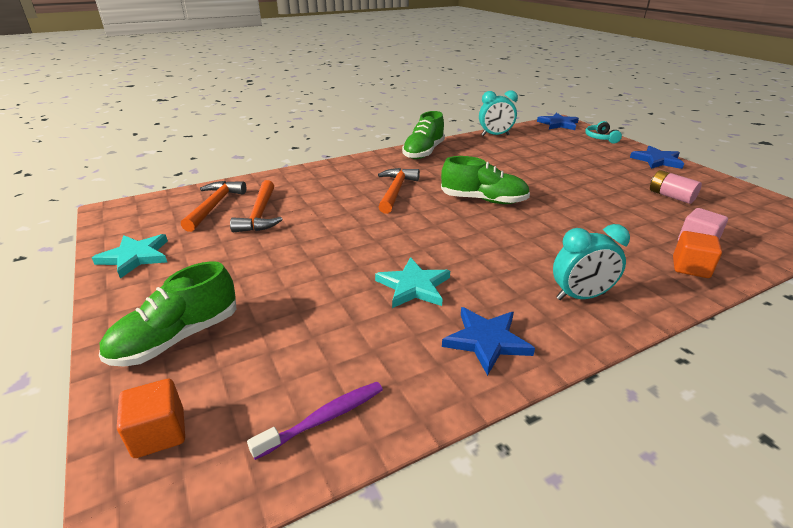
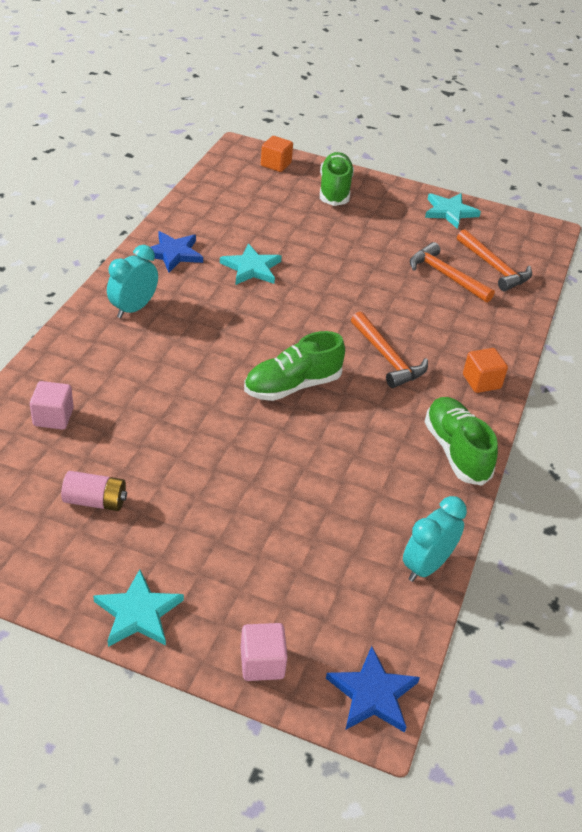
camera: 135 degrees right, 10 degrees up
(324, 418) = (216, 193): purple toothbrush -> none
(600, 138) = (262, 663): turquoise headphones -> pink cube
(657, 160) = (138, 613): blue star -> turquoise star
(690, 267) = (55, 377): orange cube -> orange cube (481, 382)

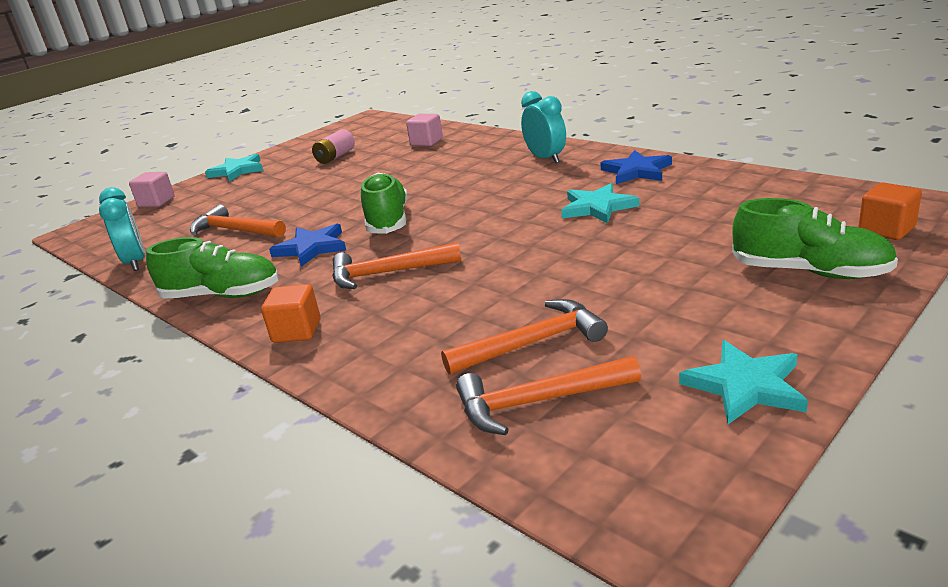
camera: 120 degrees right, 15 degrees down
(334, 507) = (235, 230): none -> orange hammer
(372, 694) = (86, 233): blue star -> blue star (311, 248)

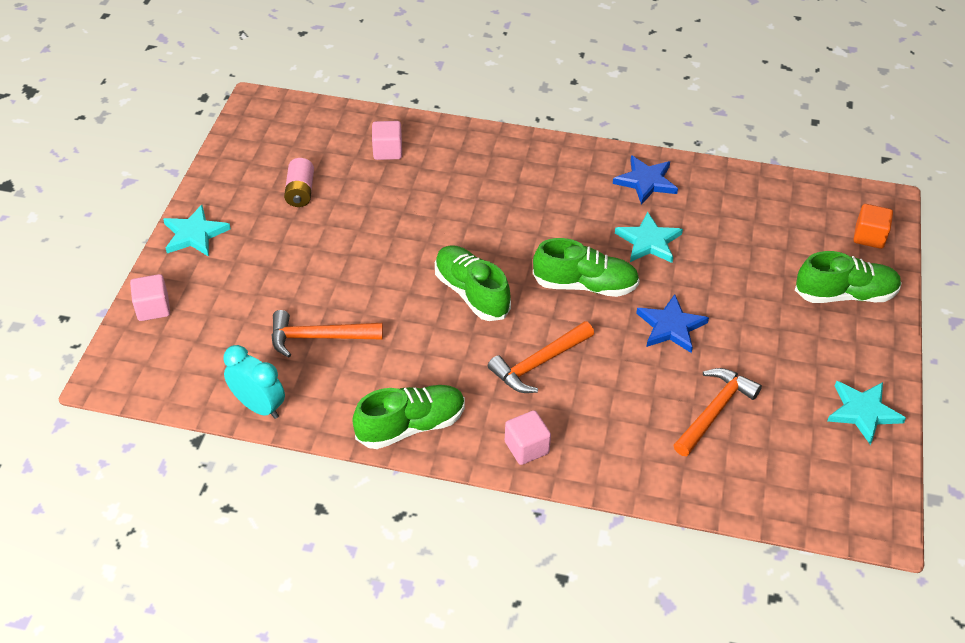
camera: 35 degrees left, 20 degrees up
(297, 331) = (526, 447): orange cube -> pink cube
(311, 248) = (432, 346): blue star -> blue star (671, 327)
(498, 228) = (585, 285): none -> green shoe
(538, 402) = (756, 461): orange hammer -> none
(546, 159) = (546, 170): turquoise clock -> none

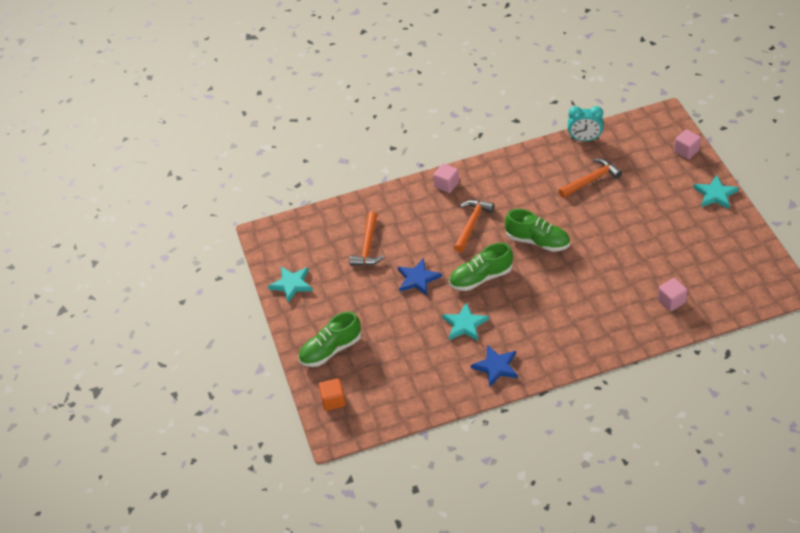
camera: 155 degrees right, 0 degrees up
(300, 192) = (690, 247): pink battery -> none
(411, 426) = (507, 166): green shoe -> none

